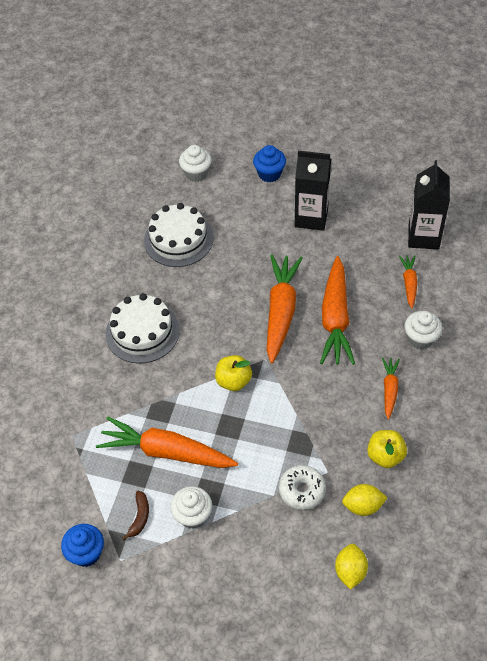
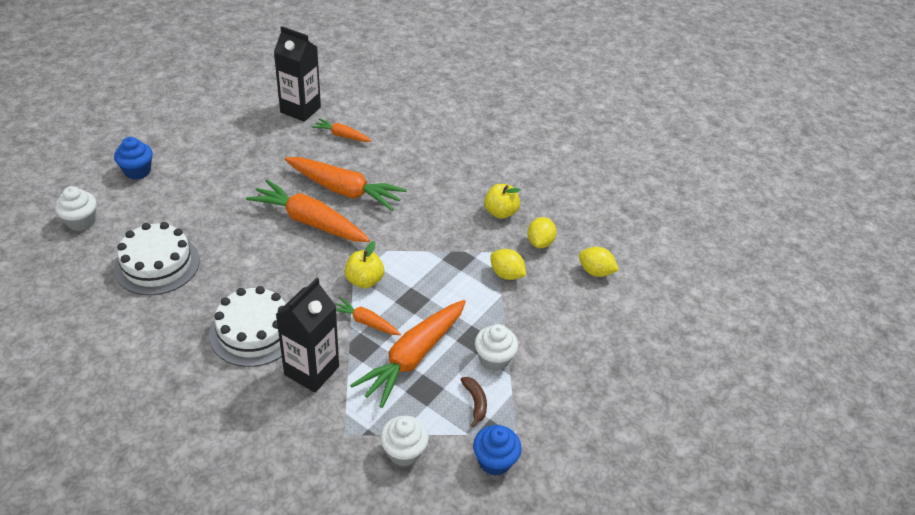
camera: 75 degrees left, 10 degrees down
(139, 517) = (475, 402): brown banana -> brown banana turned 45 degrees clockwise
(302, 490) = (506, 274): white donut -> yellow lemon
(311, 217) = (218, 164): black carton -> black carton (311, 370)
(389, 389) = (439, 186): orange carrot -> orange carrot (365, 322)
(420, 339) = (401, 151): white cupcake -> white cupcake (404, 452)

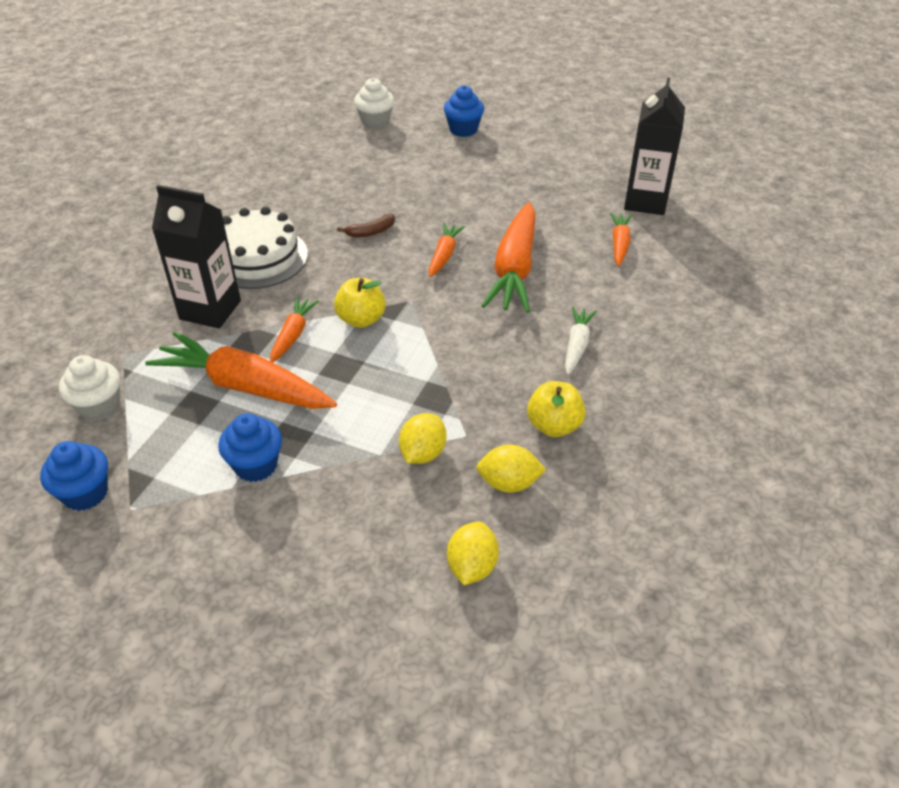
camera: 80 degrees right, 0 degrees up
(157, 264) = (334, 176): white cake -> none
(309, 221) = (444, 255): orange carrot -> orange carrot, size x0.51
(434, 183) = (576, 345): none -> white carrot
(475, 402) = (179, 458): brown banana -> brown banana (371, 232)
(494, 359) = (256, 465): white cupcake -> blue cupcake

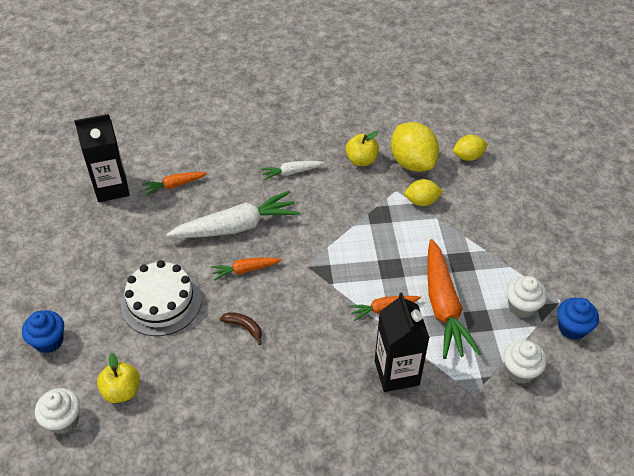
camera: 120 degrees left, 5 degrees up
(166, 461) = (522, 306): none -> white cupcake
(256, 465) = (489, 264): blue cupcake -> none
(258, 257) = (322, 382): white cake -> white cake (161, 302)
(361, 319) = (342, 281): yellow apple -> yellow apple (122, 391)
(509, 483) = (412, 162): yellow lemon -> yellow lemon, size x1.75
(514, 269) = (237, 226): orange carrot -> white carrot

